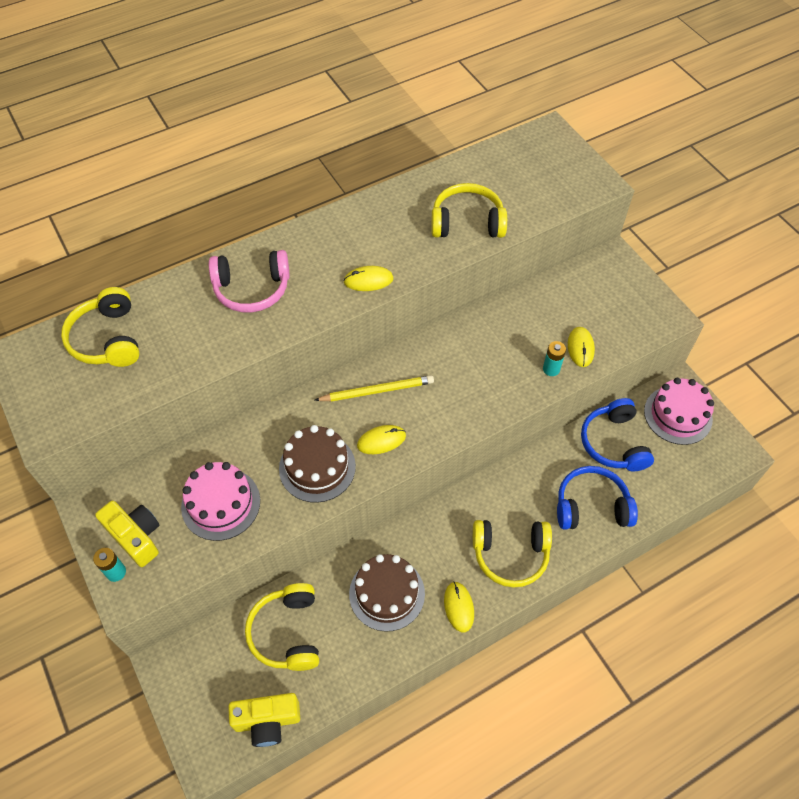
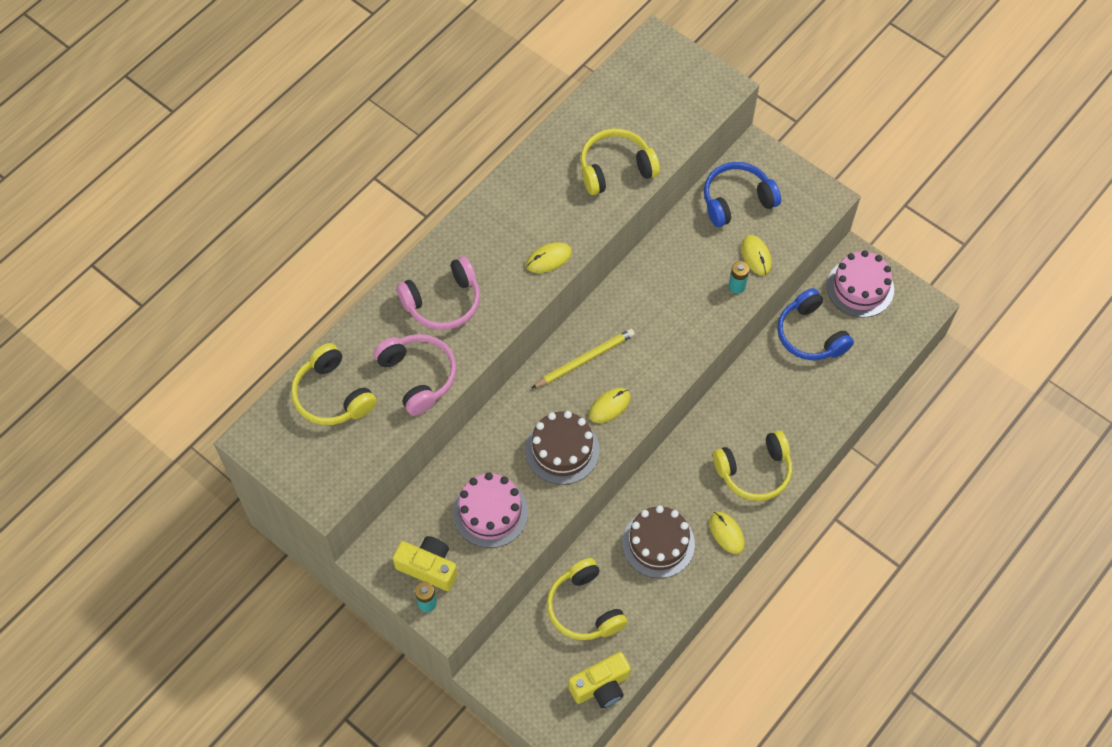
camera: 20 degrees left, 5 degrees up
(194, 346) = (418, 376): none -> pink headphones
(591, 506) = (810, 402): blue headphones -> blue headphones (737, 200)

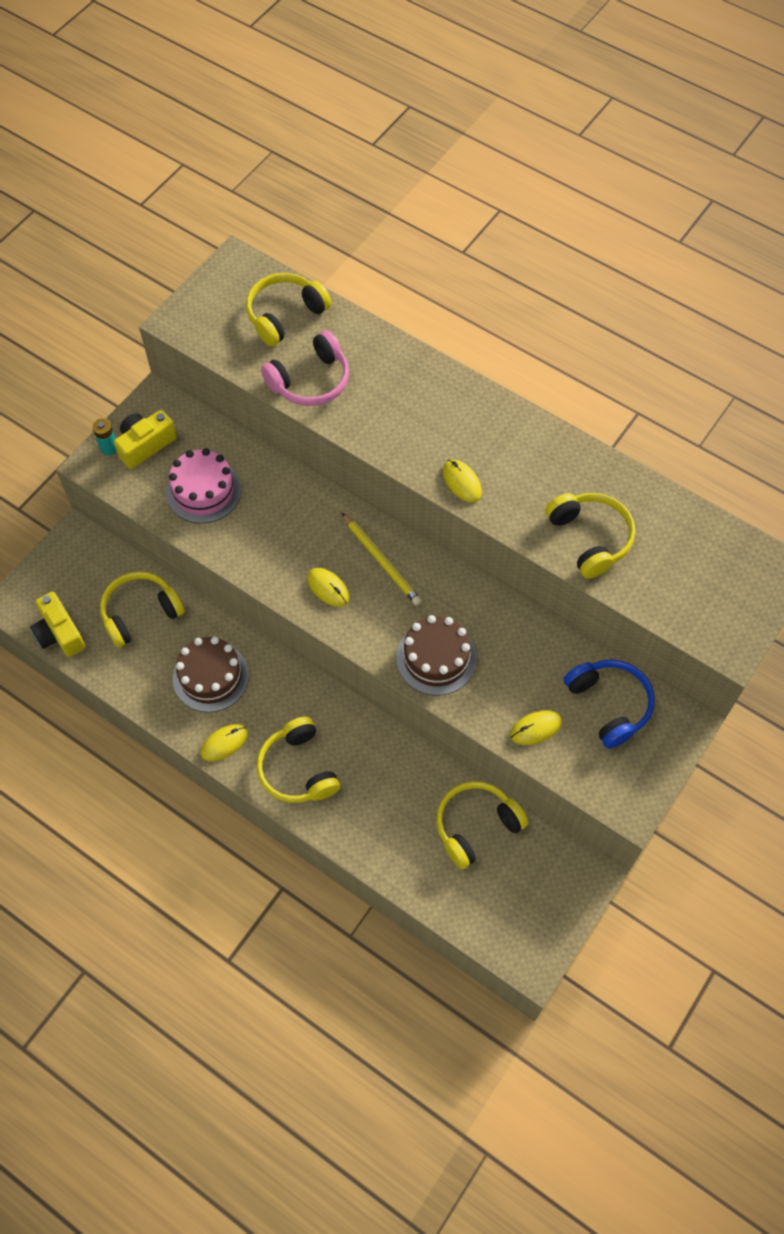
camera: 85 degrees right, 0 degrees up
(428, 567) = (145, 445): yellow camera -> yellow camera turned 150 degrees counterclockwise
(443, 302) = (397, 393): pink headphones -> none
(562, 450) = (274, 548): brown cake -> brown cake (436, 658)
(737, 286) = (491, 709): turquoise battery -> none
(810, 335) = (476, 826): blue headphones -> yellow headphones
(860, 287) = (548, 883): pink cake -> none

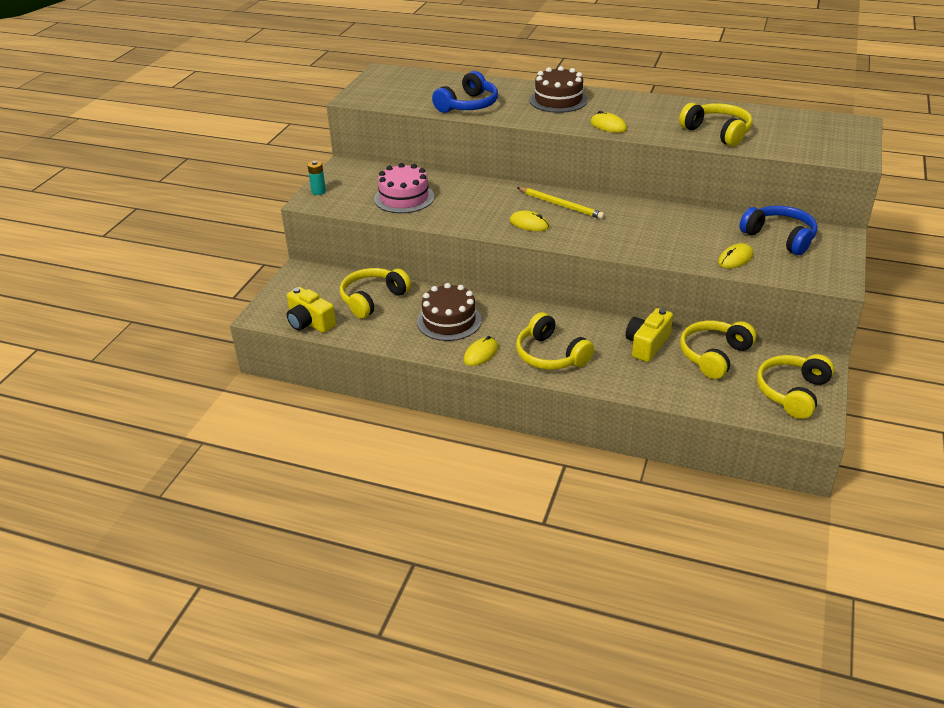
camera: 15 degrees left, 25 degrees down
(145, 445) = (346, 186): yellow camera -> yellow camera (647, 344)
(285, 315) = (431, 84): yellow headphones -> yellow headphones (792, 392)
(310, 381) = (468, 105): pink headphones -> blue headphones
(436, 658) = (635, 240): brown cake -> brown cake (558, 100)

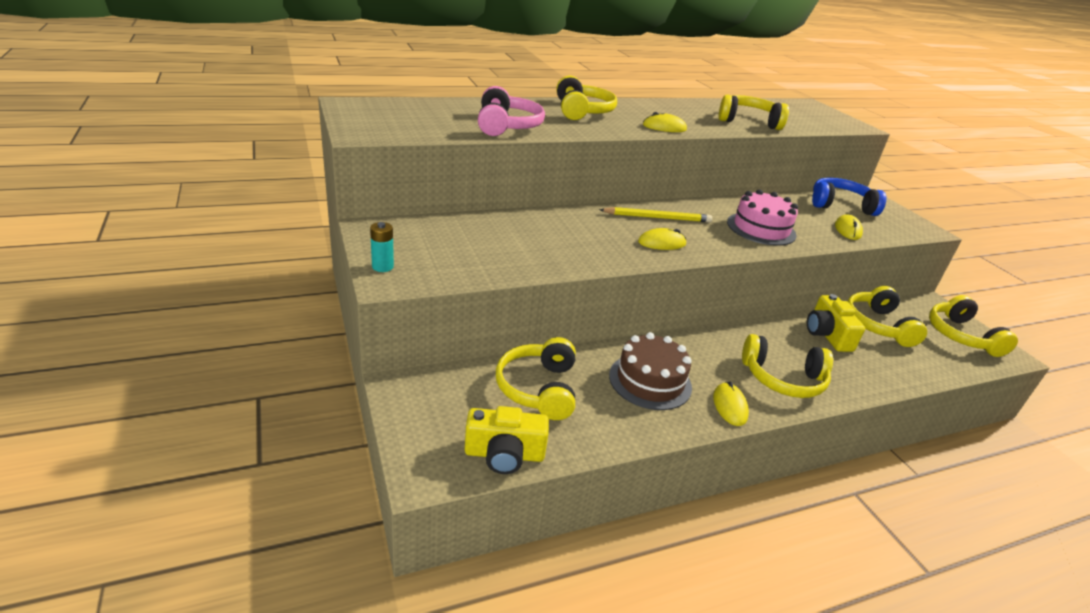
camera: 45 degrees left, 5 degrees down
(404, 198) = (500, 248): pink cake -> pink cake (761, 228)
(468, 105) = (507, 126): blue headphones -> pink headphones
(558, 100) = (582, 111): brown cake -> yellow headphones

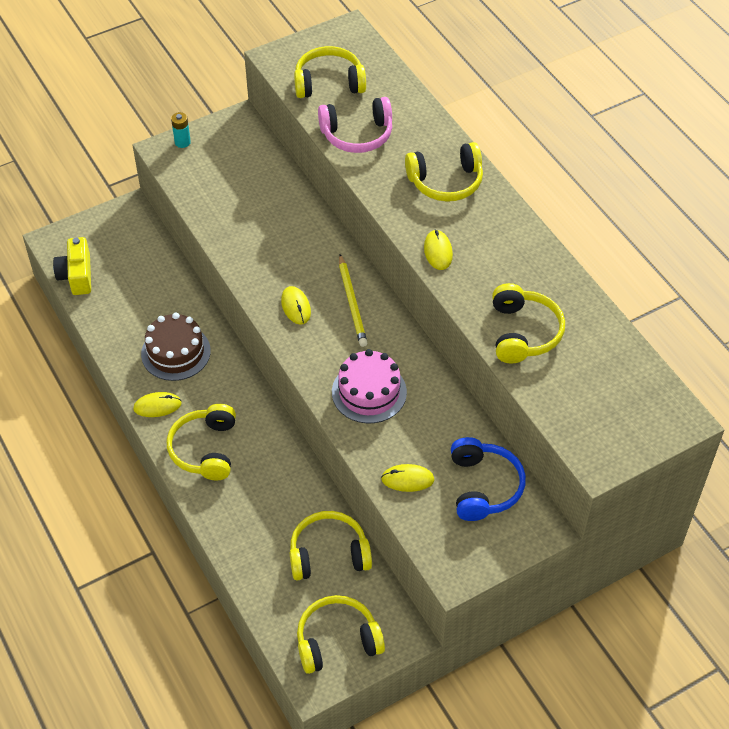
camera: 85 degrees right, 20 degrees up
(538, 388) = (148, 284): yellow headphones -> yellow headphones (329, 83)
(827, 335) = (292, 499): yellow camera -> none

